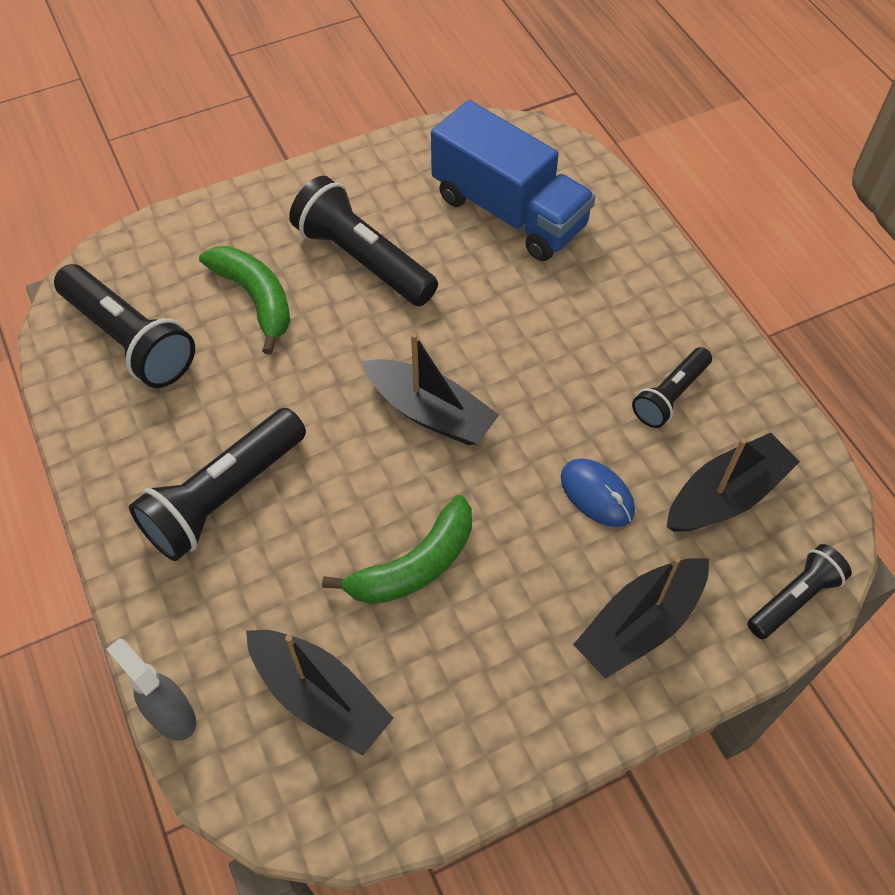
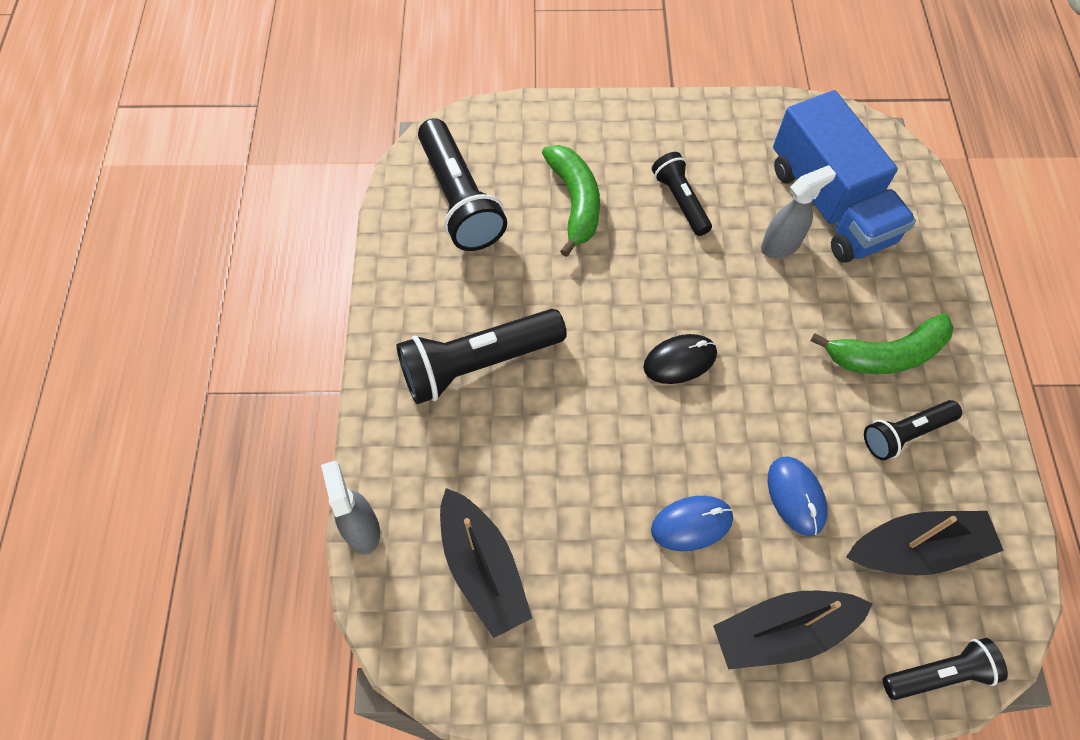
camera: 25 degrees right, 5 degrees up
(363, 259) = (680, 201): black flashlight -> black flashlight, size x0.58
(414, 565) = (608, 490): green banana -> green banana (886, 354)
(430, 412) = (680, 360): black boat -> black mouse
(480, 266) = (781, 245): none -> grey spray bottle
(510, 562) = (691, 524): none -> blue mouse

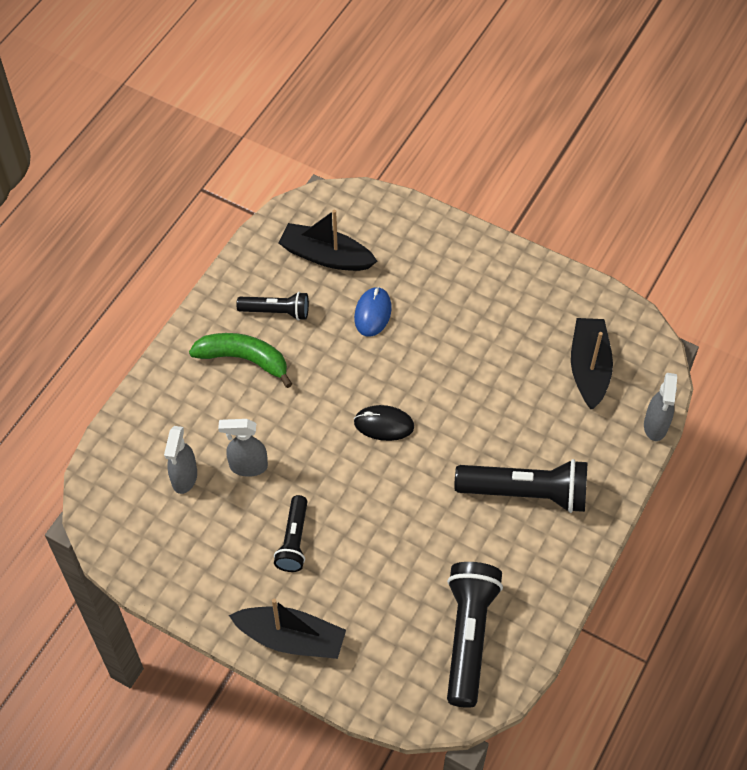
camera: 150 degrees left, 5 degrees down
(575, 202) = (377, 583): green banana -> none
(691, 524) = (447, 330): blue mouse -> none
(783, 632) = (434, 257): black boat -> black boat (291, 638)
(829, 204) = (184, 478): blue truck -> grey spray bottle
(939, 674) = (366, 203): black flashlight -> none

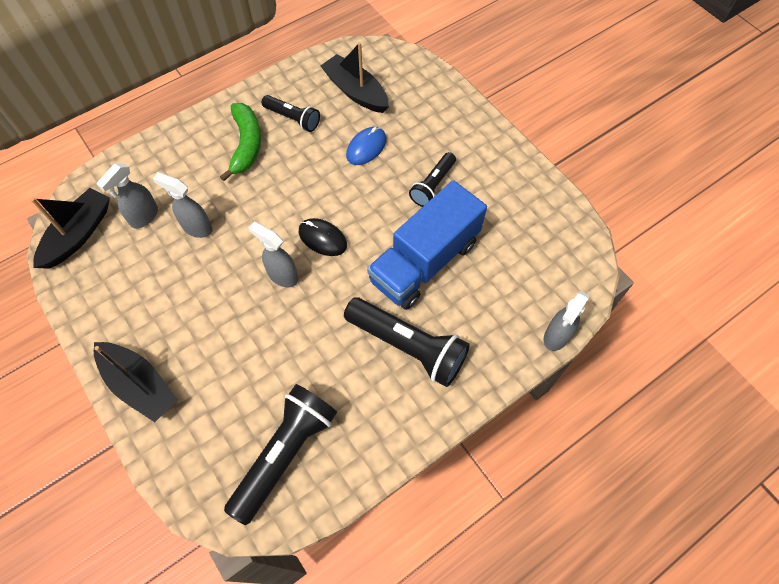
camera: 25 degrees right, 5 degrees up
(244, 359) = (246, 145): green banana -> green banana turned 45 degrees clockwise
(293, 541) = (193, 303): black flashlight -> black flashlight (432, 185)
(366, 477) = (282, 275): none -> grey spray bottle
(497, 406) = (424, 262): none -> blue truck
(589, 368) = (522, 262): black boat -> black boat (78, 234)

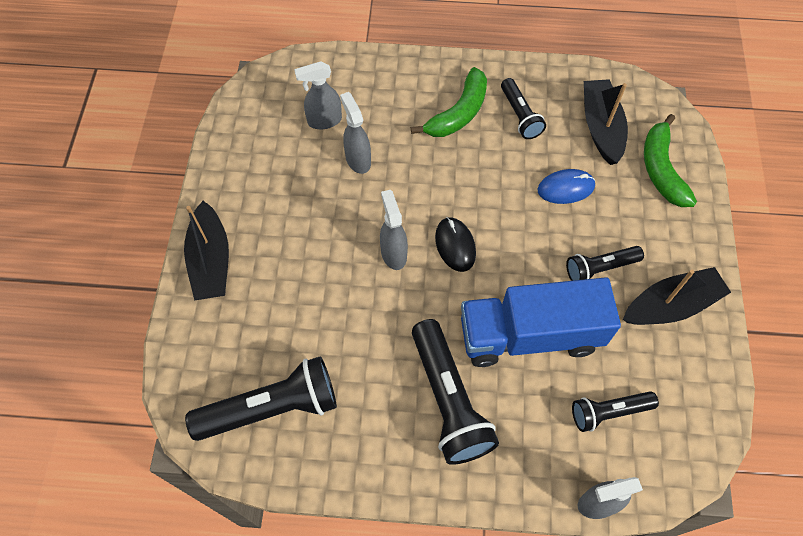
camera: 40 degrees right, 0 degrees up
(78, 234) = (263, 101): black boat -> black boat (671, 305)
(418, 94) = (661, 169): none -> green banana
(515, 274) = (608, 412): none -> black flashlight

